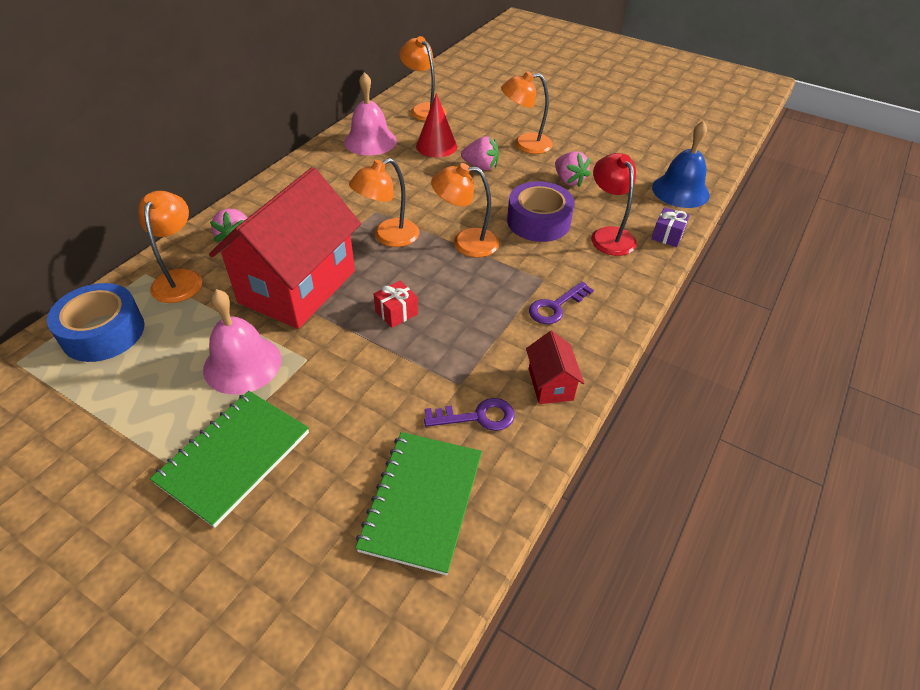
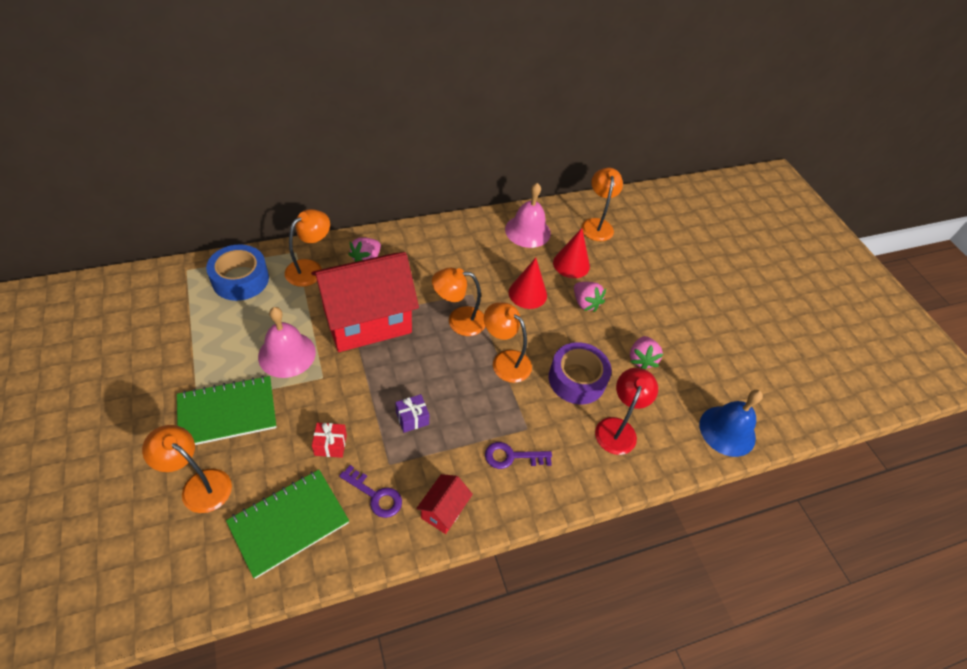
camera: 35 degrees right, 5 degrees up
(396, 312) = (405, 383): red gift -> red gift (330, 445)
(425, 185) = (527, 293): none -> red cone
(525, 144) = (642, 304): orange lamp -> orange lamp (199, 485)
(667, 235) = (666, 462): purple gift -> purple gift (412, 418)

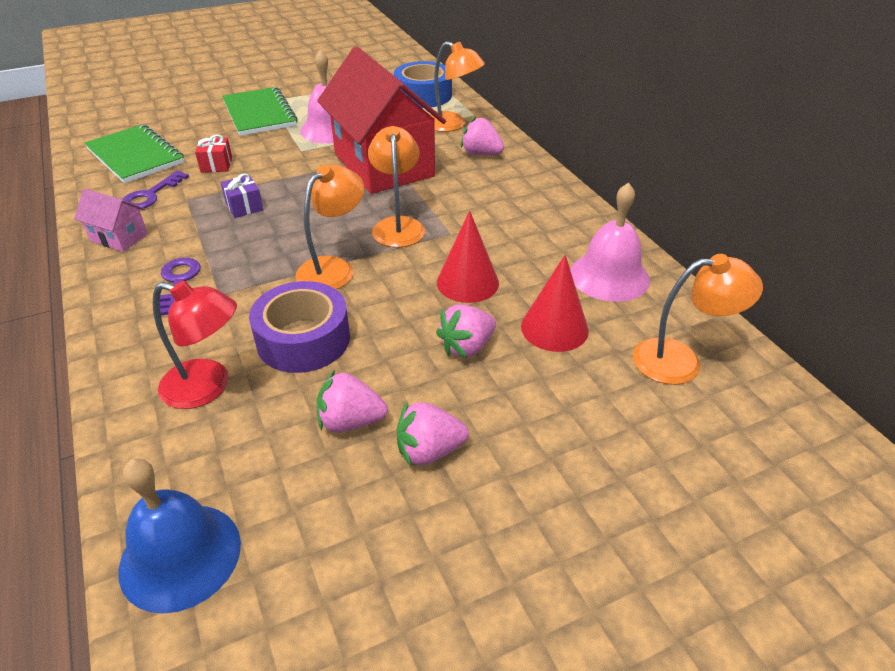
camera: 90 degrees right, 10 degrees down
(199, 485) = (186, 114): orange lamp -> none
(444, 510) = (119, 237): red house -> pink house
(658, 329) = (429, 451): none -> pink strawberry

